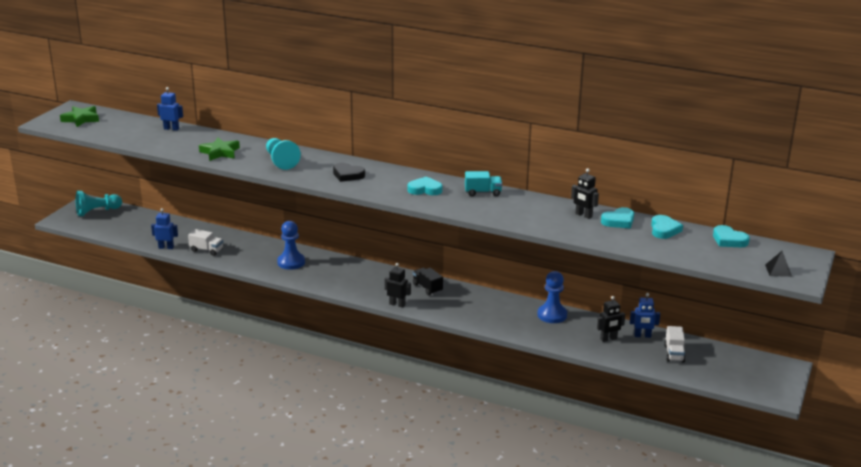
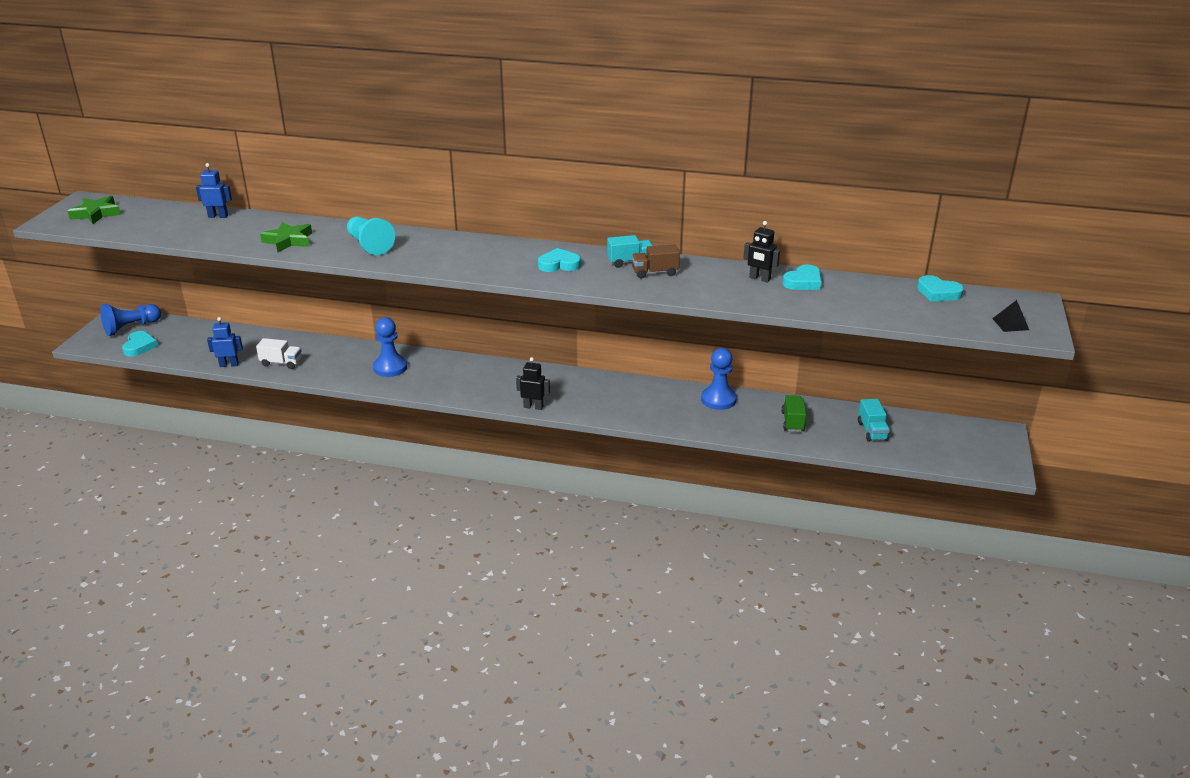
camera: 10 degrees left, 5 degrees up
(97, 211) = (131, 327): turquoise pawn -> blue pawn
(348, 175) = (458, 255): black heart -> none
(427, 288) = (563, 382): black truck -> none
(499, 203) = (655, 272): none -> brown truck
(608, 339) = (792, 422): black robot -> green truck
(642, 336) = (829, 413): blue robot -> none
(664, 230) = (859, 287): turquoise heart -> turquoise heart (139, 346)
(674, 353) = (872, 431): white truck -> turquoise truck

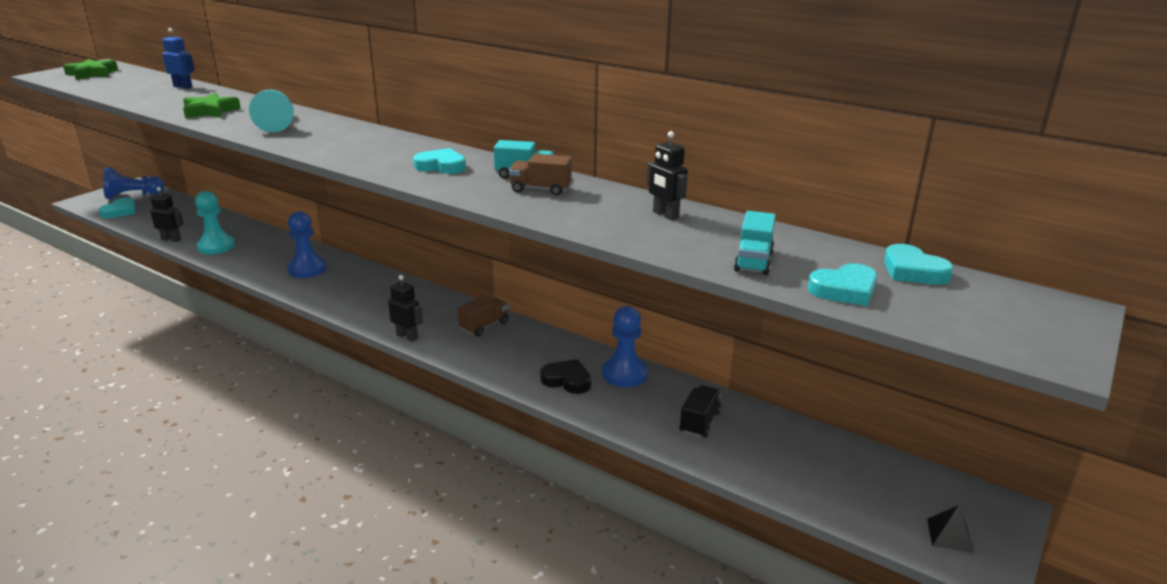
camera: 20 degrees right, 5 degrees down
(229, 365) = (171, 239): blue robot -> black robot
(281, 363) = (216, 246): white truck -> turquoise pawn
(585, 385) = (484, 326): none -> brown truck
(681, 413) = (567, 380): none -> black heart
(792, 422) = (699, 422): green truck -> black truck
(803, 282) = (721, 227): turquoise heart -> turquoise heart (844, 290)
(872, 431) = (803, 460): turquoise truck -> turquoise truck (753, 261)
(1010, 324) = (1008, 332): black pyramid -> black pyramid (949, 535)

